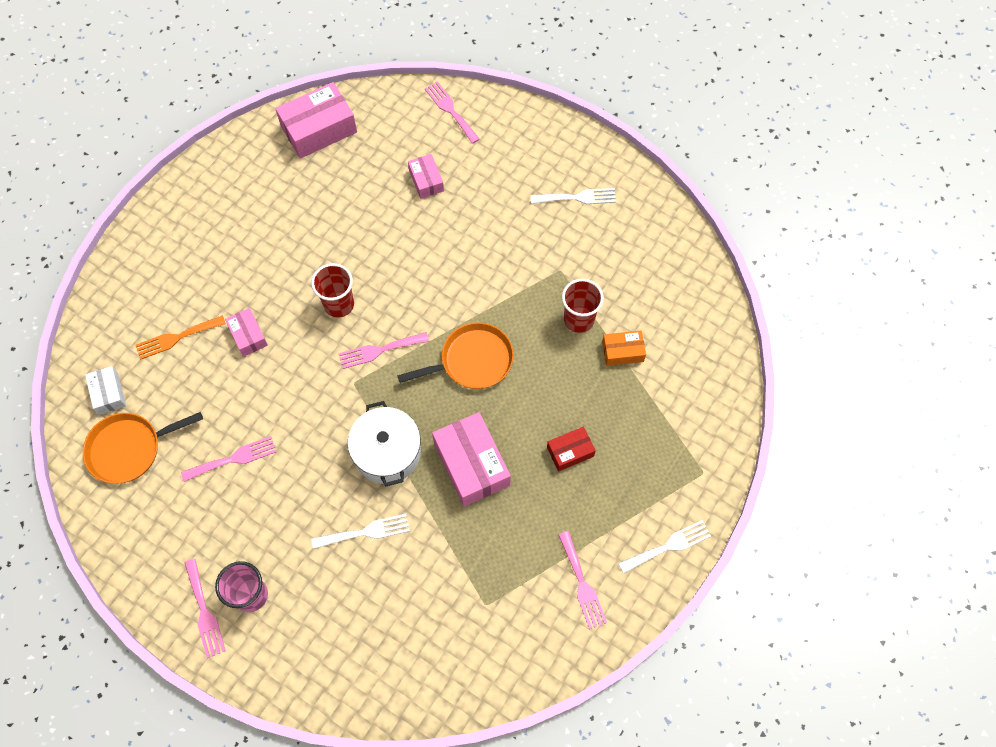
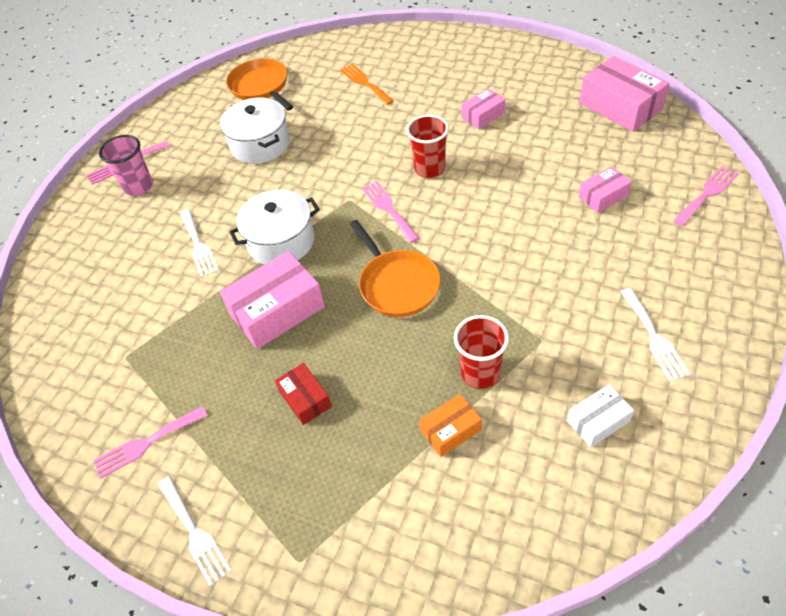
camera: 85 degrees right, 15 degrees down
(108, 393) = (306, 63): white box -> white box (598, 421)
(233, 459) = (260, 144): pink fork -> white pot
(248, 336) = (379, 121): pink box -> pink box (483, 115)
(622, 352) = (450, 430): orange box -> orange box turned 75 degrees clockwise

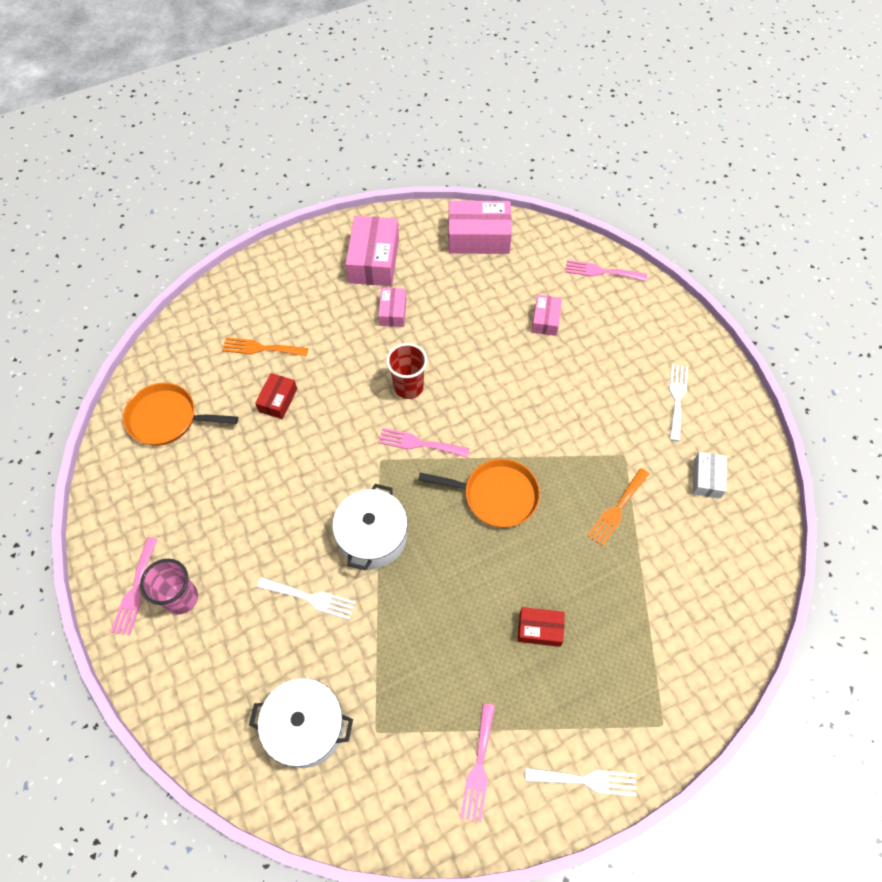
camera: 55 degrees left, 10 degrees up
(260, 144) = (242, 471): white pot -> white pot (306, 727)
(277, 310) = (440, 589): pink box -> pink box (374, 260)
(334, 119) = (278, 400): none -> red box
(450, 430) = (644, 561): orange box -> none
(480, 373) = (617, 509): red cup -> orange fork
(654, 337) = (677, 398): white fork -> white fork turned 105 degrees counterclockwise
(707, 194) = (601, 271): pink fork -> pink fork turned 75 degrees counterclockwise

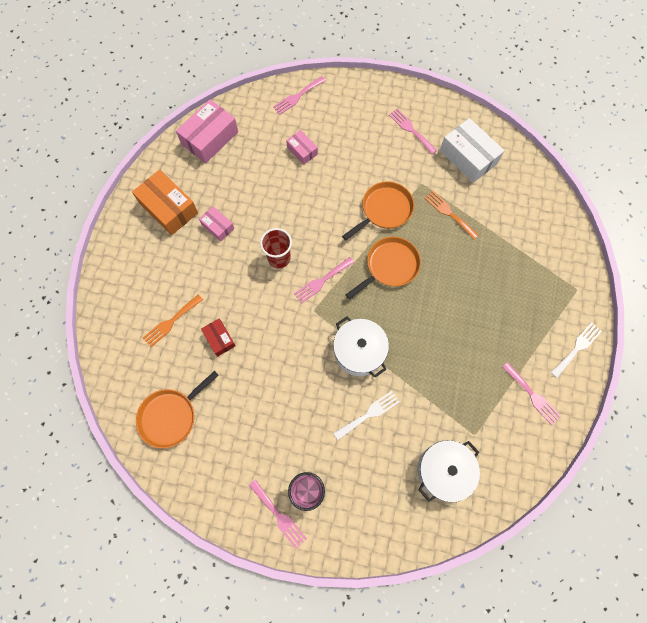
camera: 50 degrees left, 10 degrees up
(374, 260) = (168, 208): pink box -> orange box
(540, 629) = (483, 306): red box -> none
(556, 442) = (384, 210): none -> orange pan
(617, 509) = (449, 213): orange fork -> orange fork turned 150 degrees clockwise
(677, 398) = (411, 130): white fork -> pink fork
(707, 479) = (468, 157): white box -> white box, size x1.83

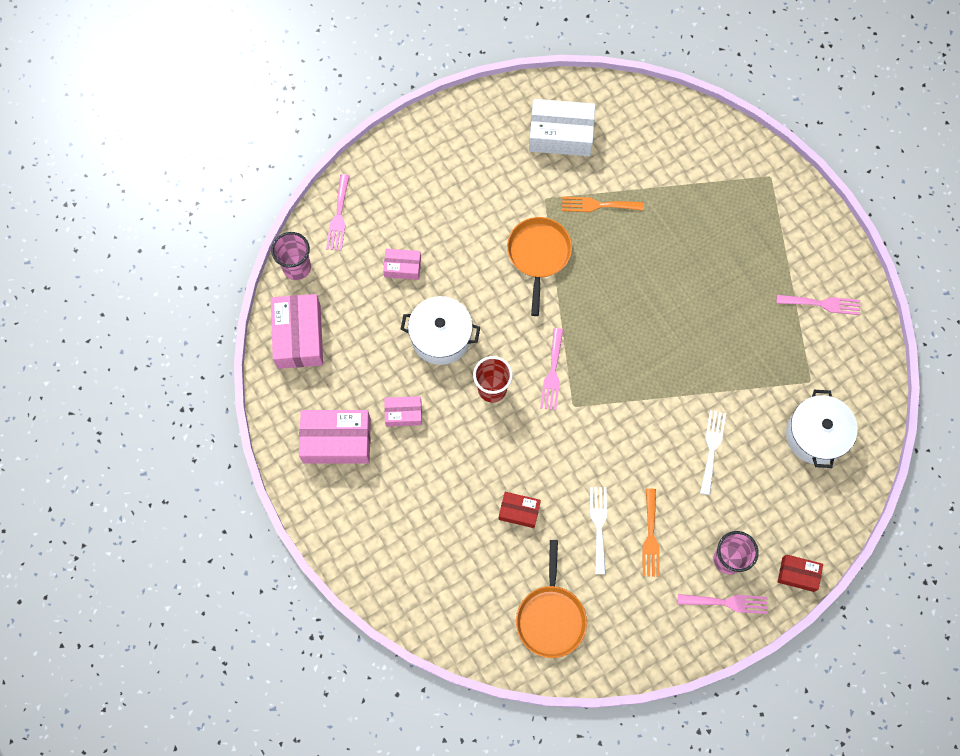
camera: 45 degrees left, 0 degrees up
(168, 208) = (337, 441): orange box -> pink box
(171, 322) = (459, 540): orange fork -> orange fork (650, 537)
(247, 103) = (297, 267): none -> pink cup
(340, 545) = (798, 574): none -> red box
(359, 351) = (649, 404): white pot -> white pot (441, 337)
(390, 266) = (597, 303): orange pan -> none
(411, 130) = (482, 154): pink fork -> none
(577, 348) = (818, 229): white fork -> white fork (599, 525)

